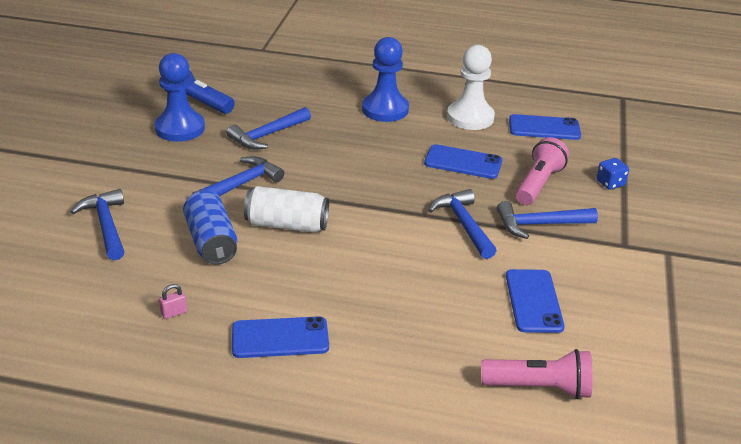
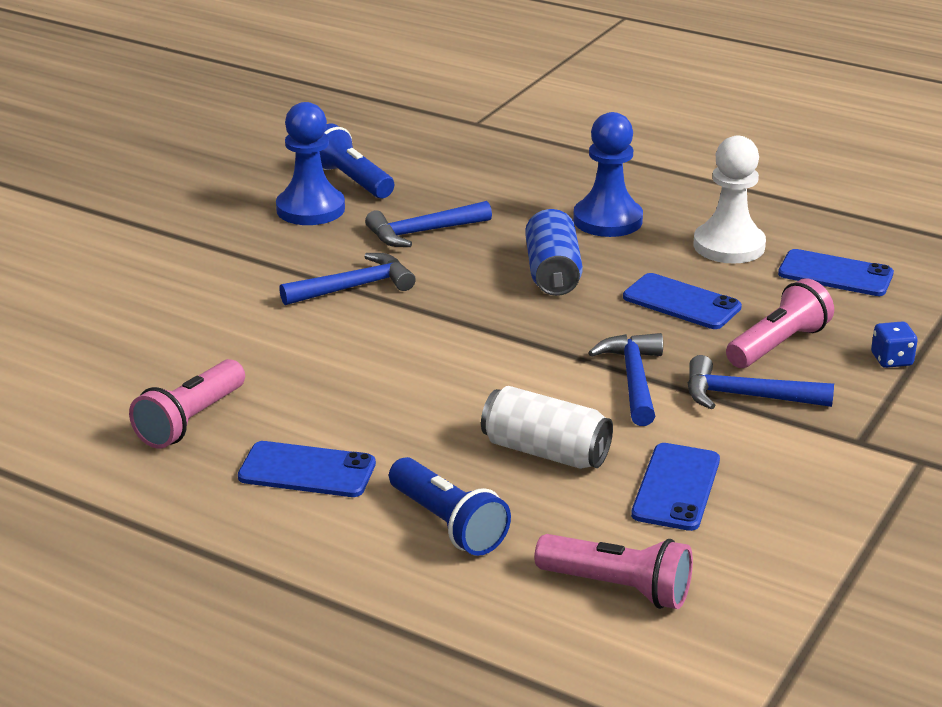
camera: 20 degrees right, 5 degrees down
(106, 225) = (159, 310): blue hammer -> none
(174, 313) = (191, 421): pink padlock -> pink flashlight
(211, 241) = (279, 348): blue can -> blue can (553, 273)
(287, 225) = (388, 343): white can -> white can (545, 451)
(400, 361) = (448, 524): none -> blue flashlight

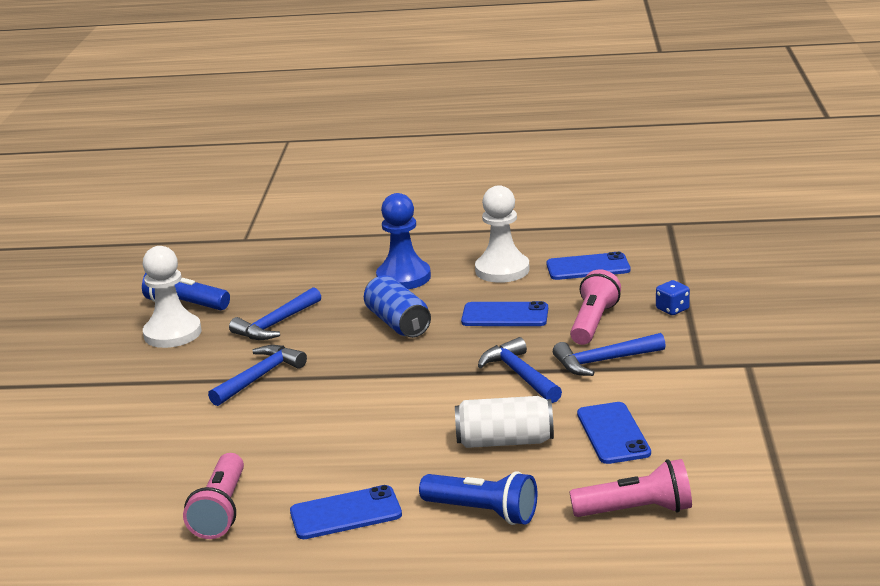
camera: 25 degrees left, 5 degrees down
(310, 209) = (172, 333): blue pawn -> white pawn

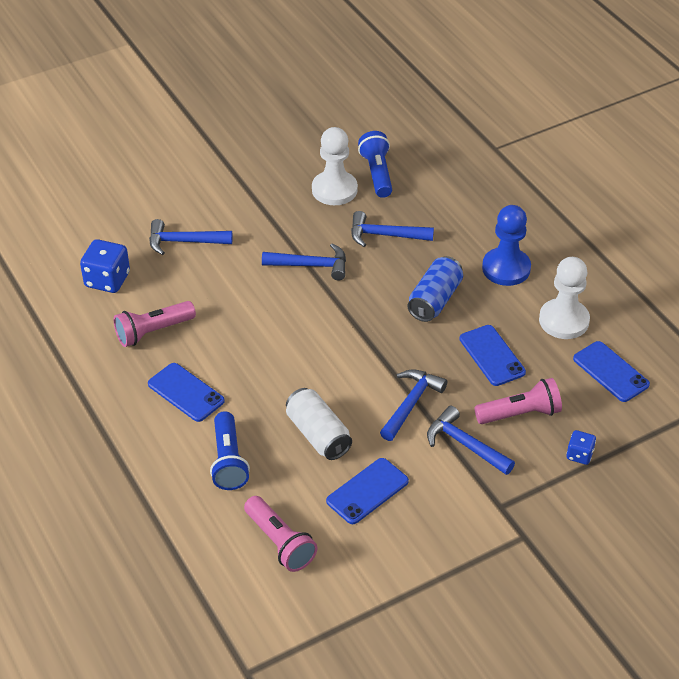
camera: 55 degrees right, 20 degrees up
(91, 522) = (107, 280): none -> blue dice
(109, 448) = (184, 242): none -> blue hammer

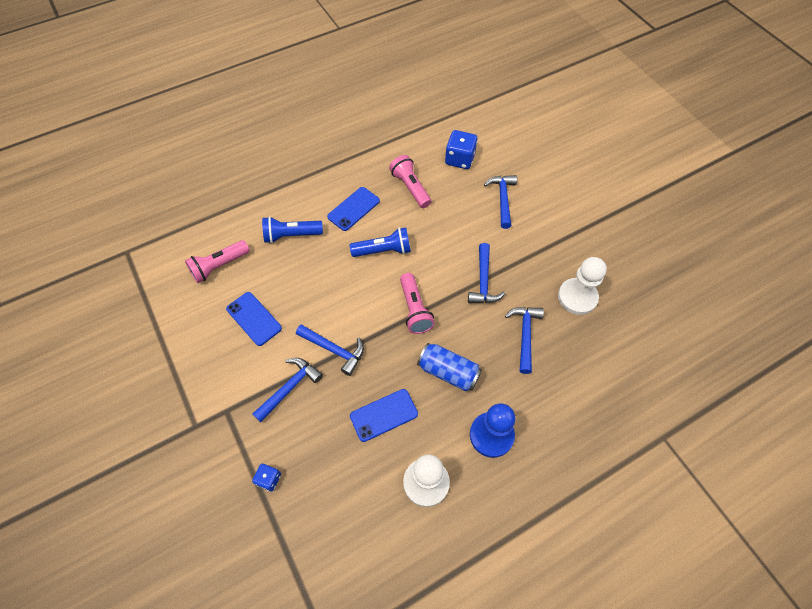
camera: 90 degrees right, 15 degrees up
(318, 434) = (309, 287): white can -> none
(377, 173) = (604, 330): blue flashlight -> blue flashlight (383, 250)
(520, 414) = (318, 433): pink flashlight -> pink flashlight (414, 309)
(610, 372) = (361, 520): blue phone -> none

